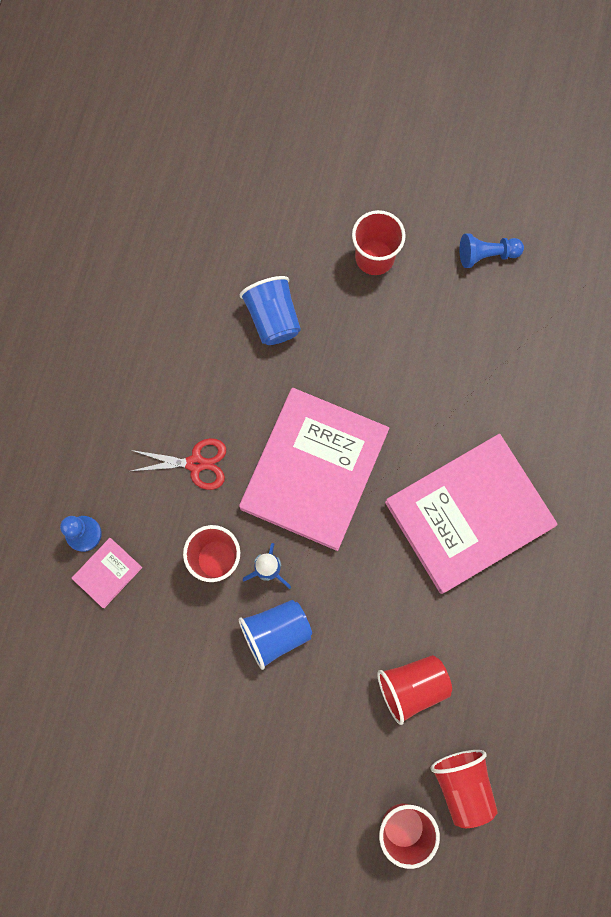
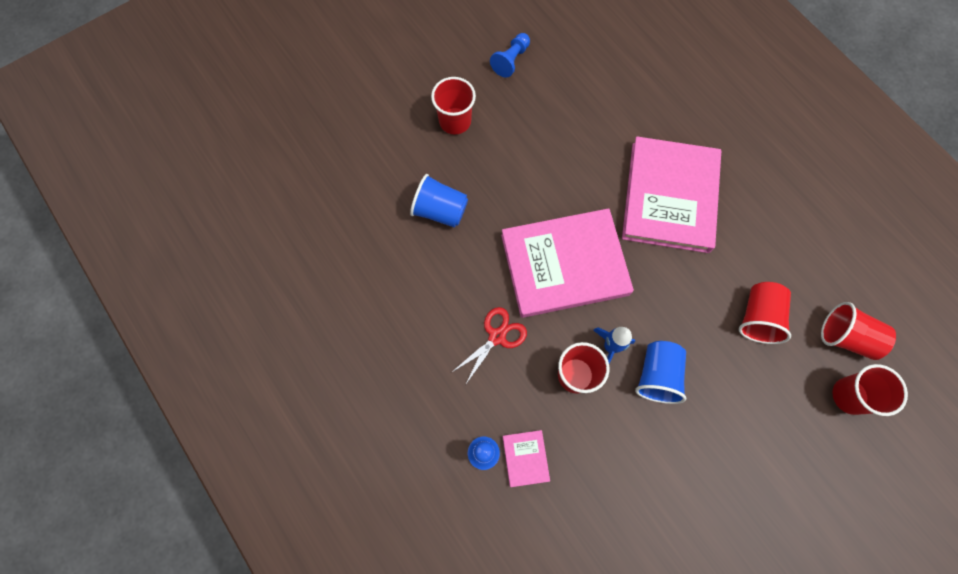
camera: 50 degrees left, 5 degrees down
(314, 470) = (564, 265): pink book -> pink book turned 75 degrees counterclockwise

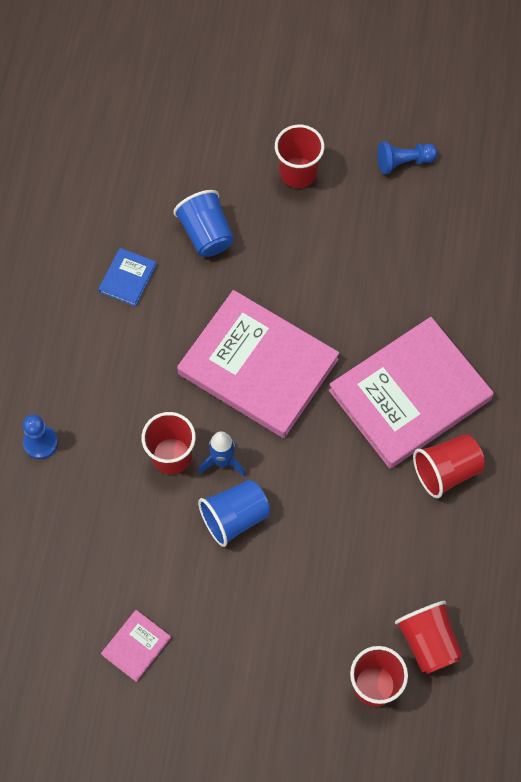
camera: 45 degrees right, 5 degrees down
(420, 286) = (127, 278): none -> blue book
(497, 336) = (143, 370): red scissors -> none
(525, 458) = (66, 476): pink book -> pink book (136, 646)
(758, 317) = (370, 555): red cup -> red cup (446, 471)

